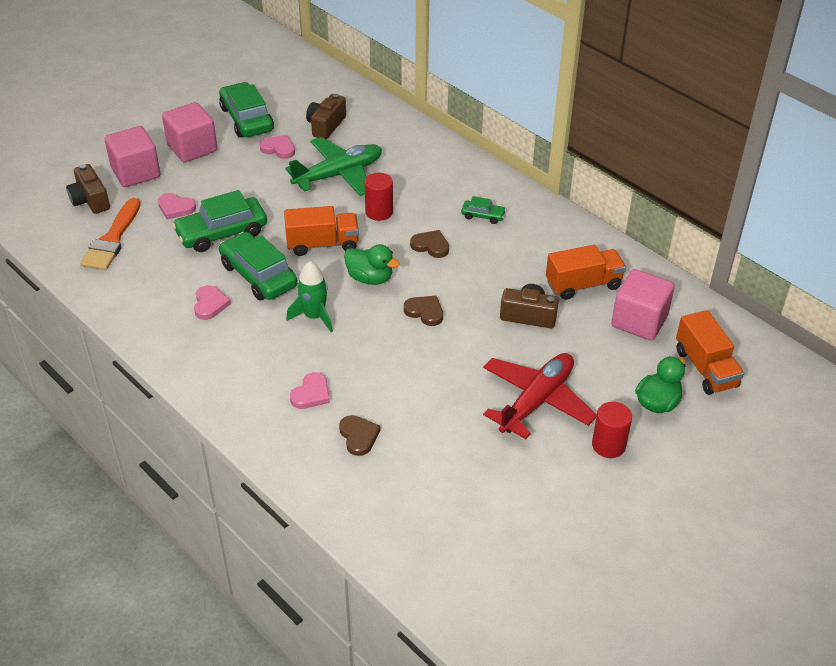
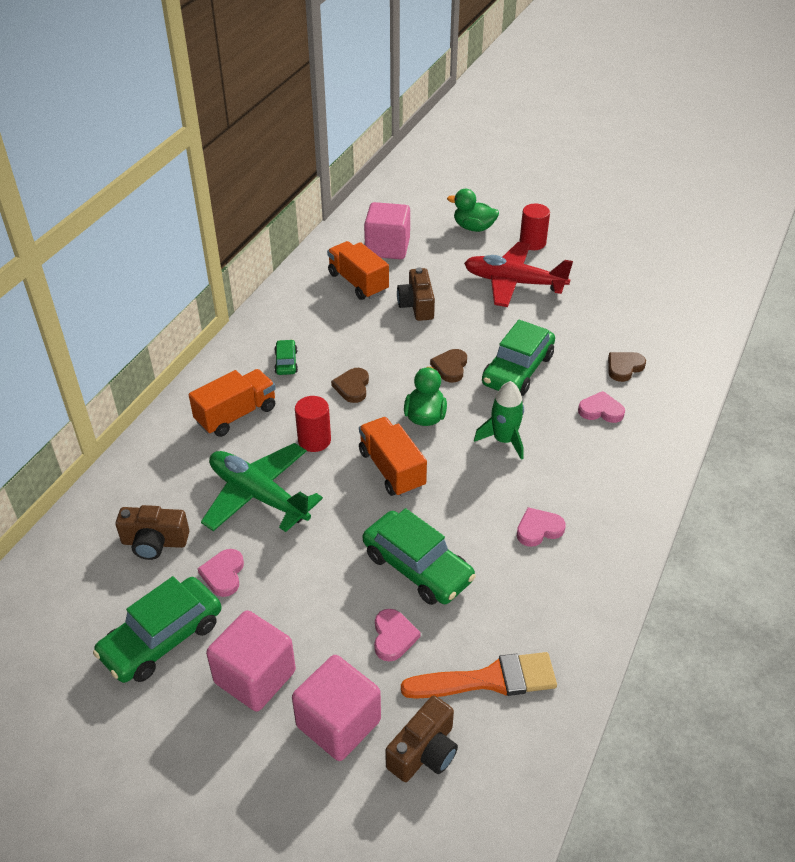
camera: 110 degrees left, 0 degrees up
(258, 275) = (470, 505): green car -> green car (517, 370)
(705, 368) = (422, 211): orange truck -> orange truck (236, 415)

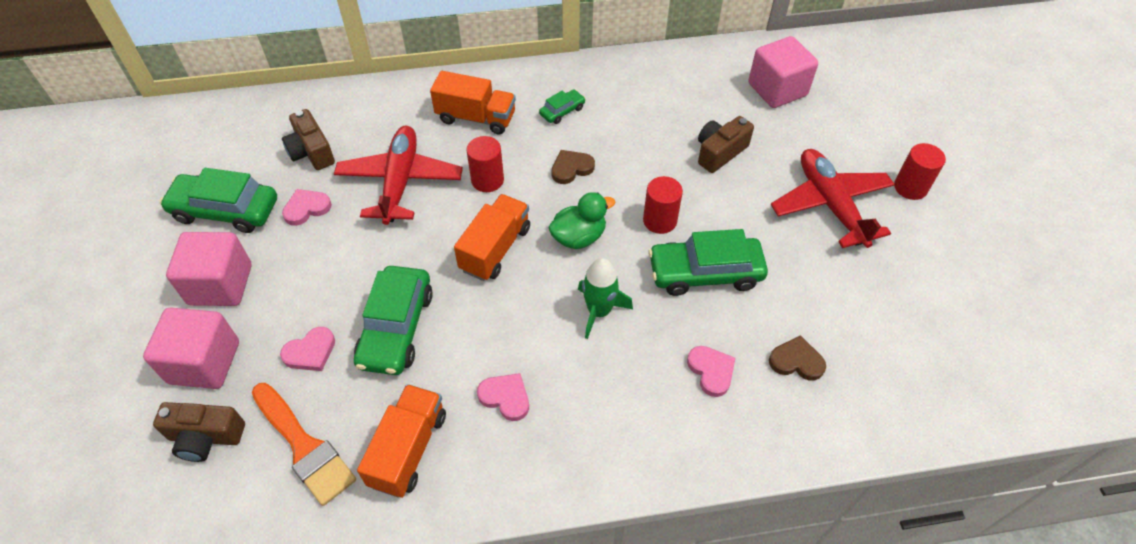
camera: 55 degrees right, 10 degrees up
(258, 496) = (400, 181): green plane -> red plane
(358, 283) = (707, 98): orange truck -> orange truck (408, 449)
(450, 367) = (660, 220): brown heart -> red cylinder
(473, 228) = (879, 131): green duck -> none

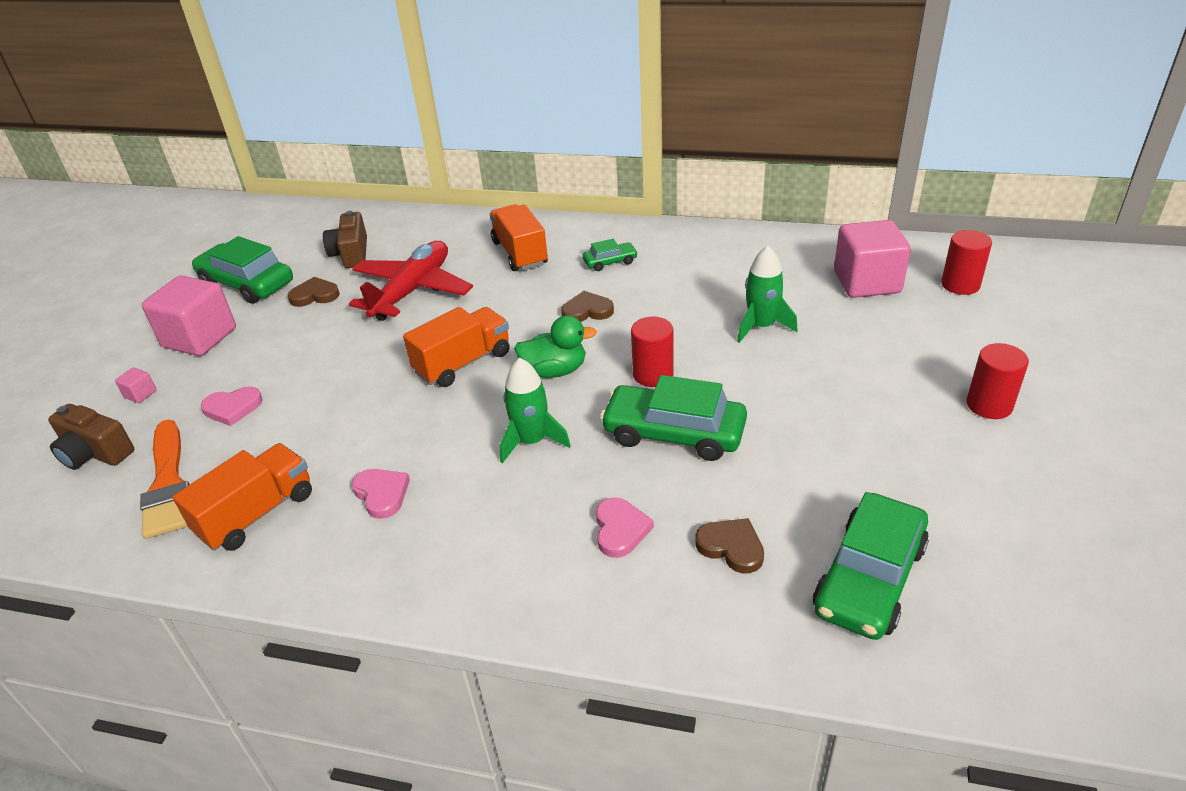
camera: 25 degrees right, 15 degrees down
(204, 362) = (140, 394): pink cube -> pink cube, size x0.40
(306, 208) = (315, 295): pink heart -> brown heart
(396, 328) = (322, 407): green car -> green car (869, 578)
(476, 118) = (520, 253): orange truck -> orange truck turned 150 degrees counterclockwise
(487, 180) = (495, 305): red cylinder -> red cylinder (960, 285)
(719, 152) = (761, 326): brown camera -> green rocket
(830, 205) = (870, 401): red plane -> none

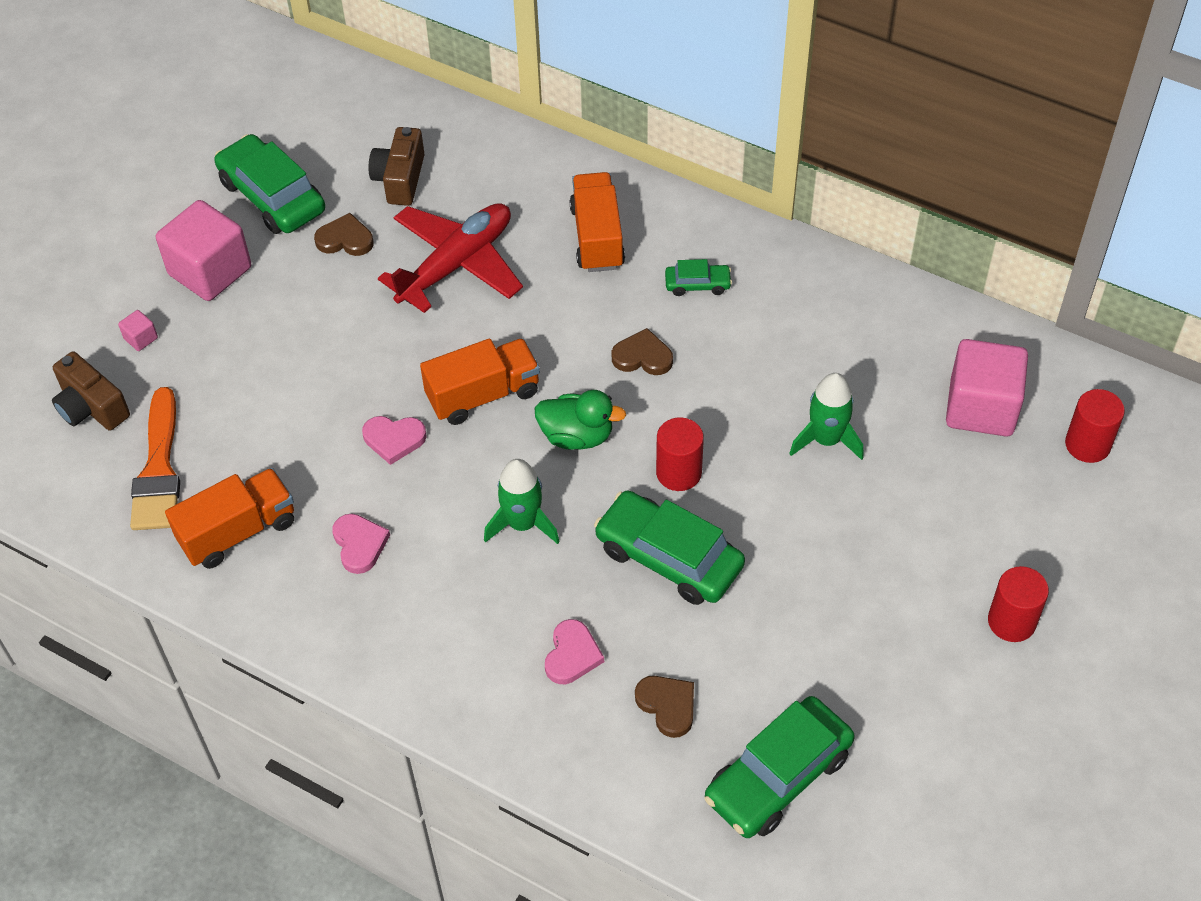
camera: 15 degrees right, 15 degrees up
(232, 408) = (232, 387): pink heart -> pink heart (394, 439)

